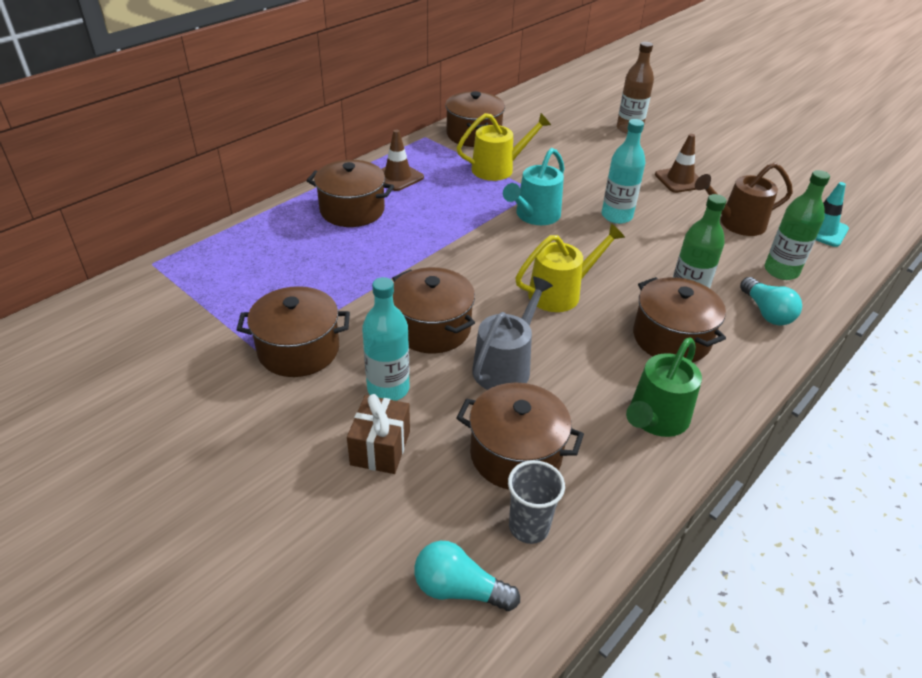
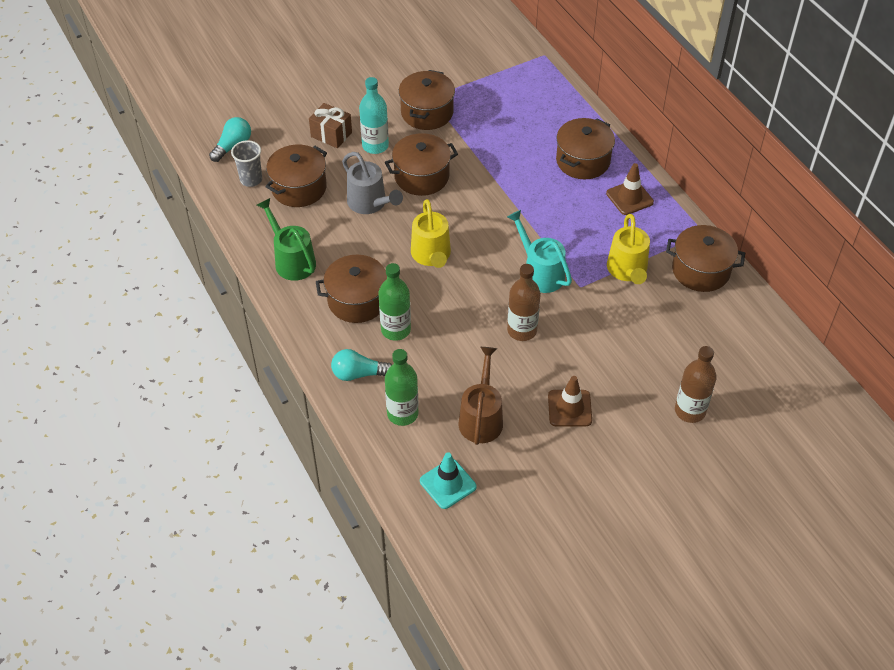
camera: 110 degrees right, 10 degrees up
(616, 216) = (522, 330): turquoise bottle -> brown bottle

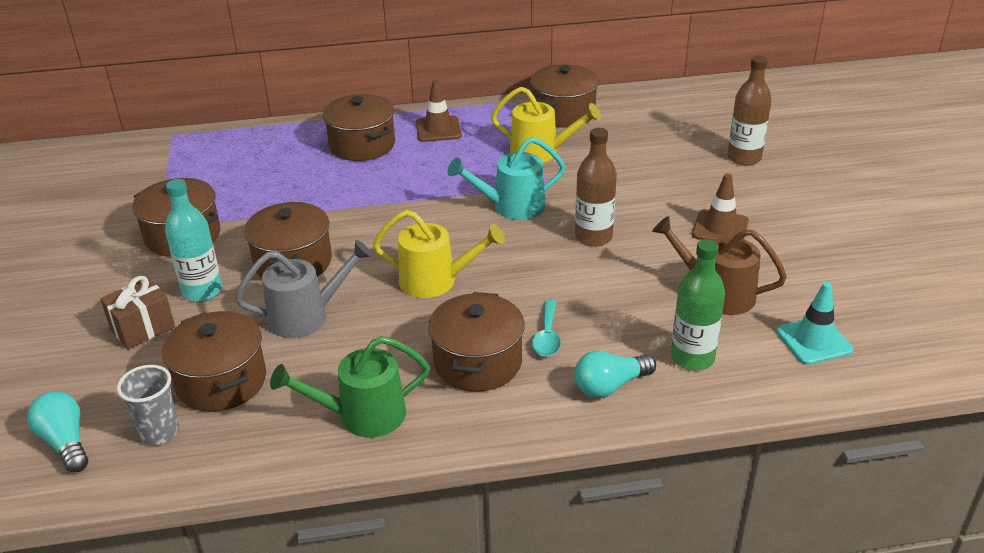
camera: 70 degrees left, 15 degrees down
(358, 374) = (610, 386): turquoise light bulb -> turquoise light bulb turned 45 degrees clockwise
(396, 330) = (547, 336): green bottle -> turquoise spoon

